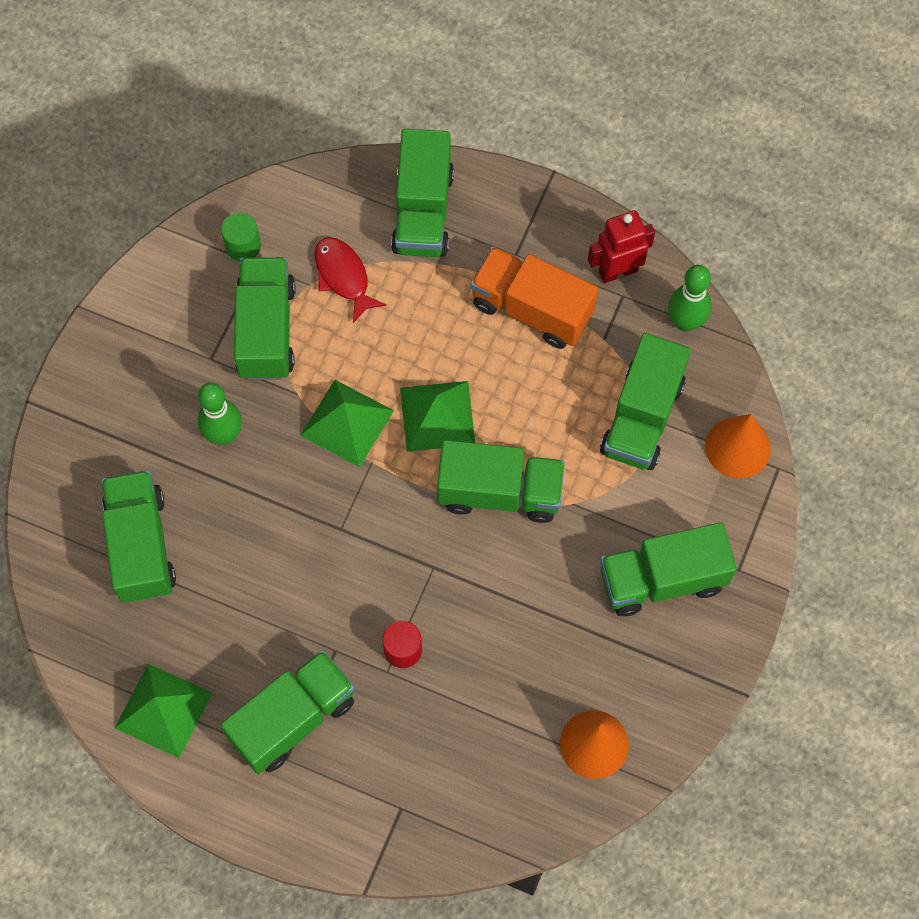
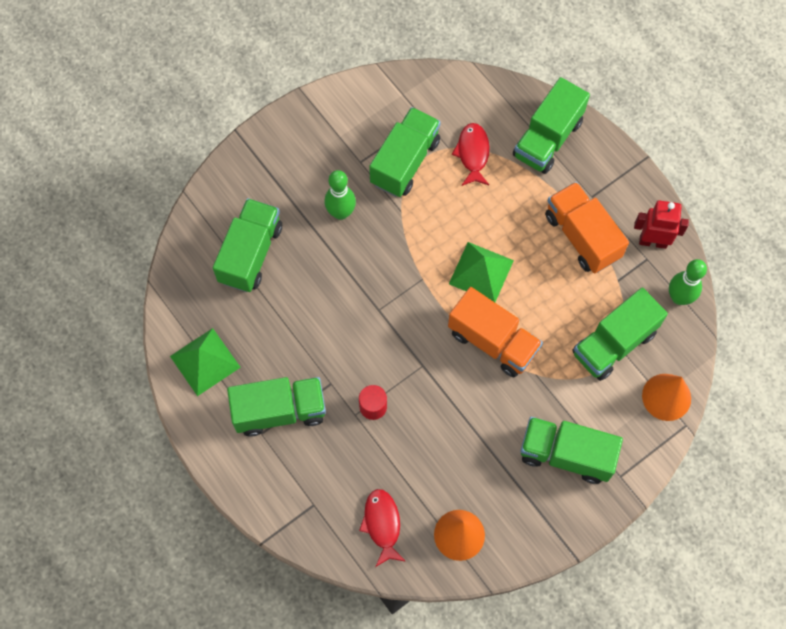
camera: 30 degrees right, 0 degrees up
(243, 246) = (421, 102): green cylinder -> none
(347, 423) = (421, 246): green pyramid -> none
(497, 784) = (382, 524): none -> red fish
(500, 492) = (493, 341): green truck -> orange truck

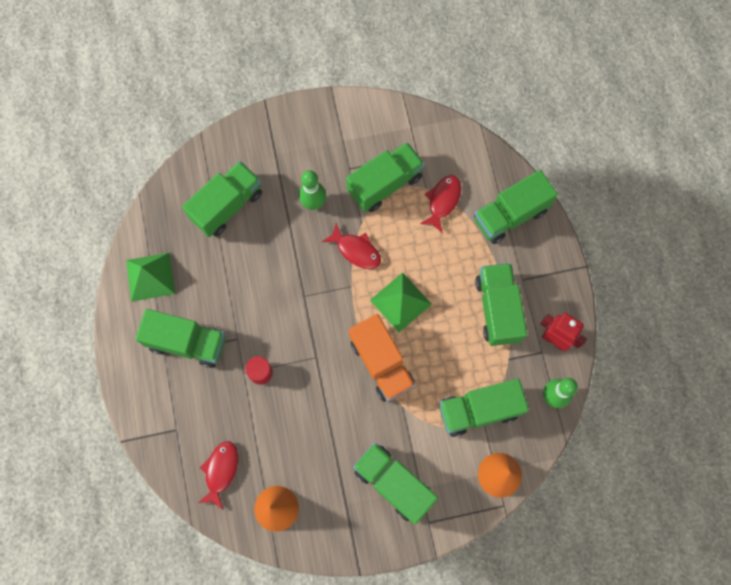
camera: 25 degrees right, 5 degrees up
(409, 240) = (356, 250): none -> red fish
(582, 236) = (497, 309): orange truck -> green truck

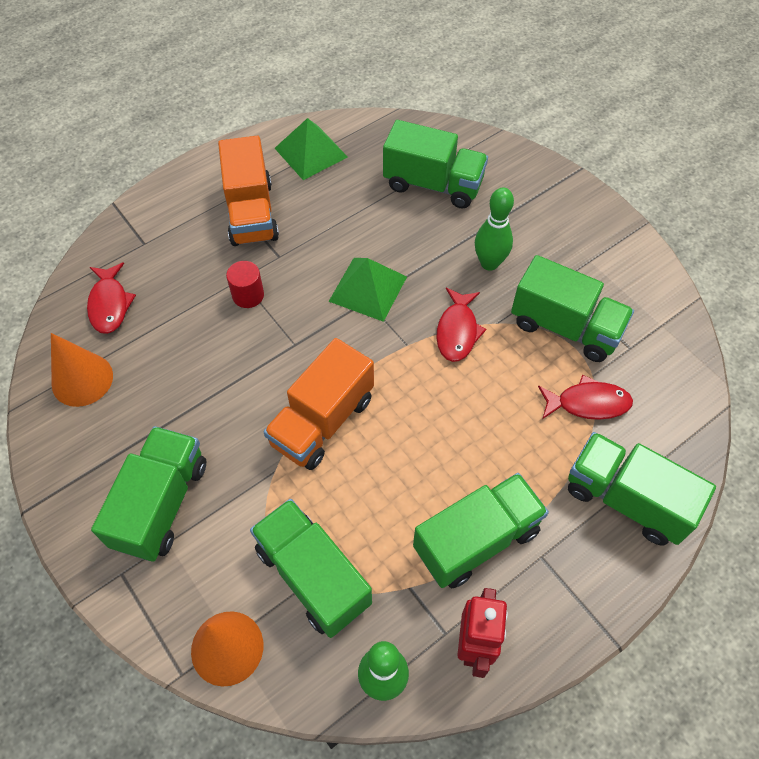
camera: 65 degrees right, 15 degrees down
(187, 342) = (251, 213): green truck -> orange truck
(221, 471) = (110, 304): red fish -> red fish turned 90 degrees clockwise
(400, 302) = (418, 409): green pyramid -> green pyramid (368, 288)

